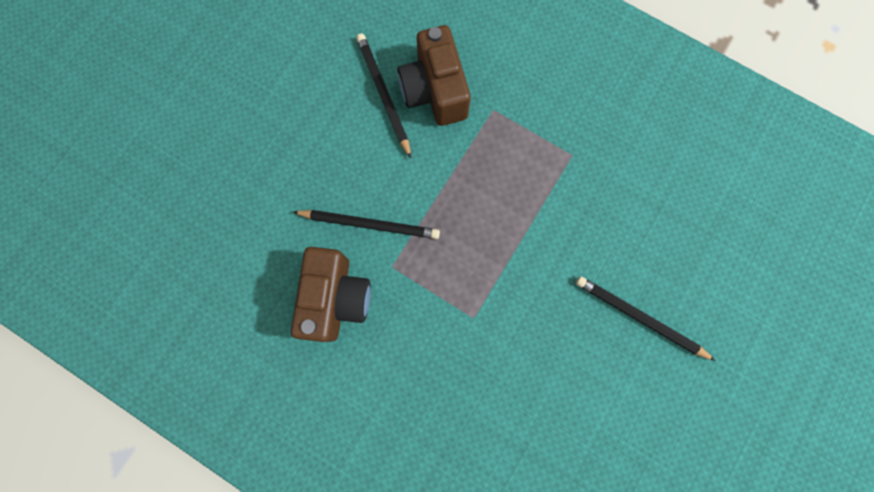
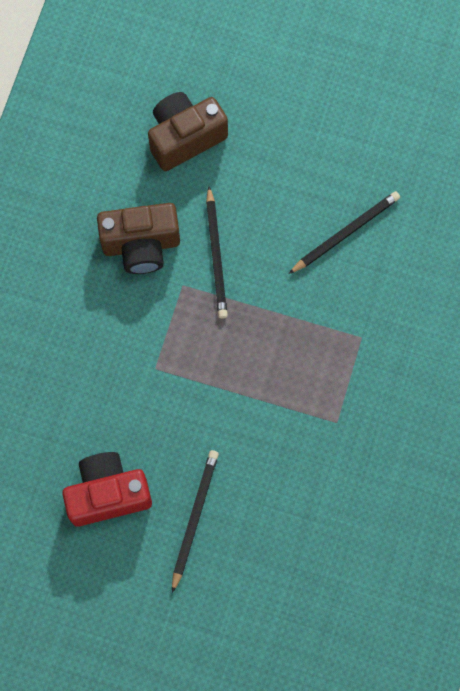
camera: 75 degrees right, 5 degrees down
(435, 91) = (363, 278): brown camera -> brown camera (185, 138)
(596, 401) = (108, 494): none -> red camera

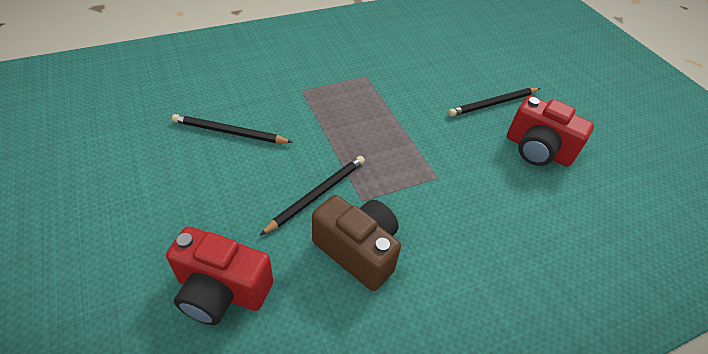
camera: 135 degrees left, 25 degrees down
(185, 138) = (221, 290): brown camera -> red camera

